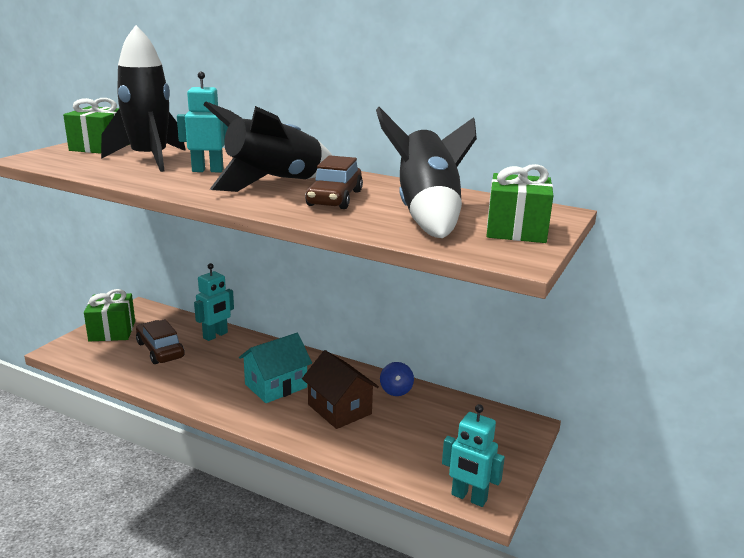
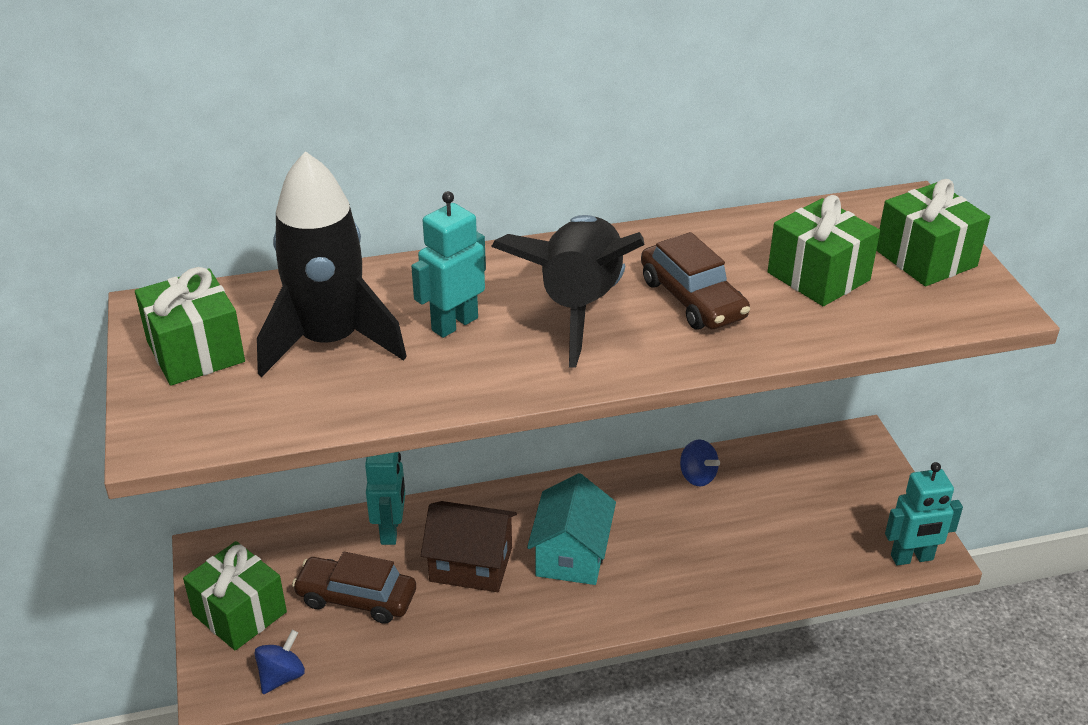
camera: 40 degrees left, 15 degrees up
(86, 359) = (282, 676): none -> blue spinning top
(339, 409) = (677, 539): brown house -> brown house (471, 564)
(426, 214) = (818, 276): black rocket -> green gift

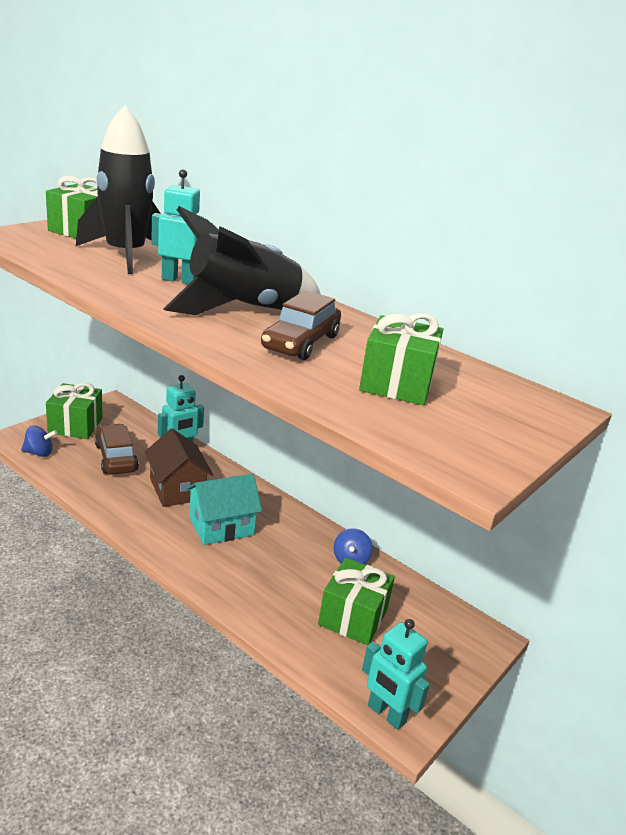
camera: 50 degrees right, 10 degrees down
(926, 258) = (494, 426): green gift -> green gift (353, 617)

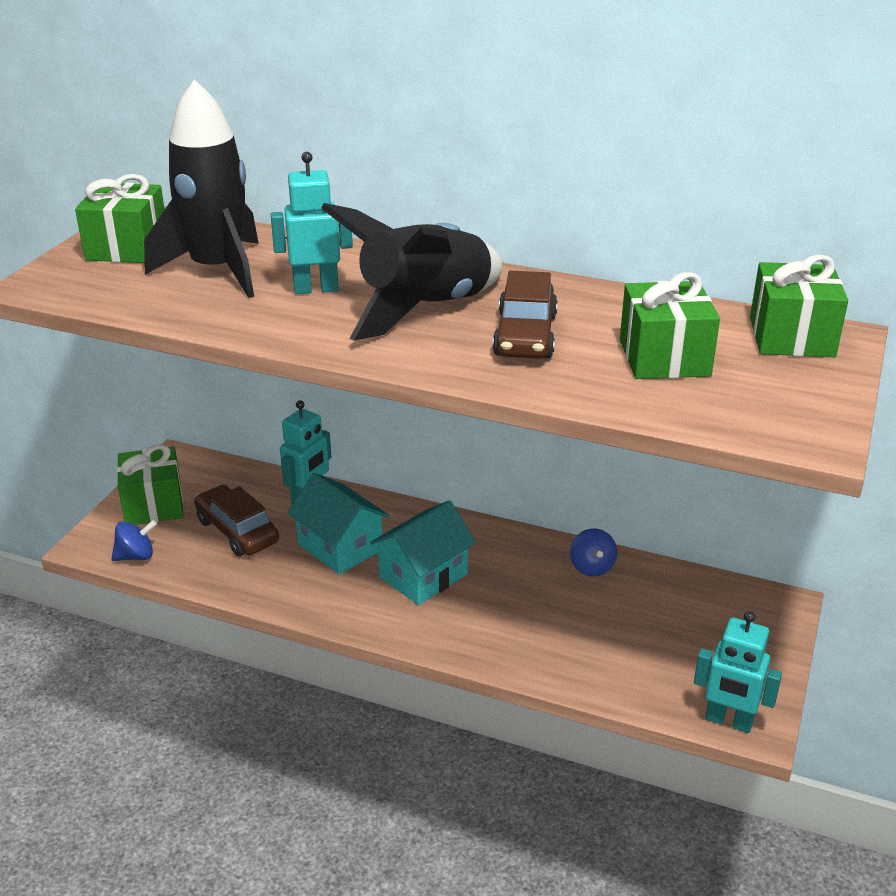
camera: 15 degrees left, 5 degrees up
(177, 489) = (340, 547): brown house -> turquoise house
(353, 617) = (634, 631): green gift -> green gift (791, 337)

